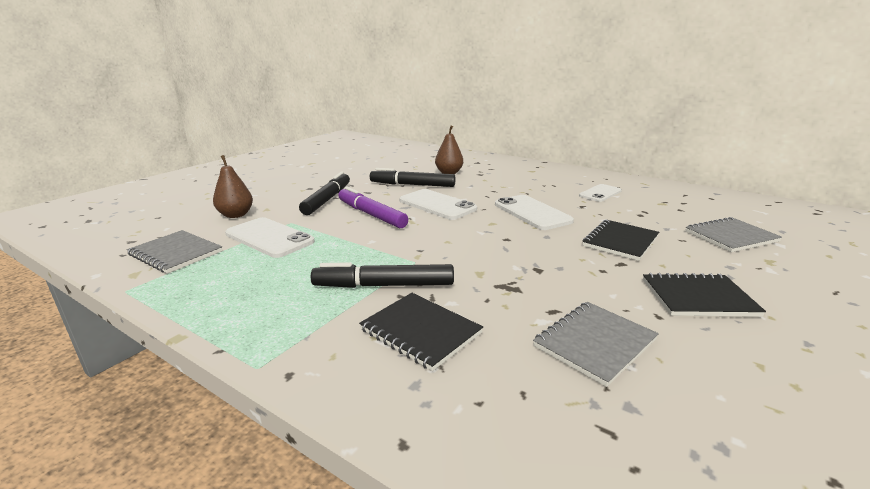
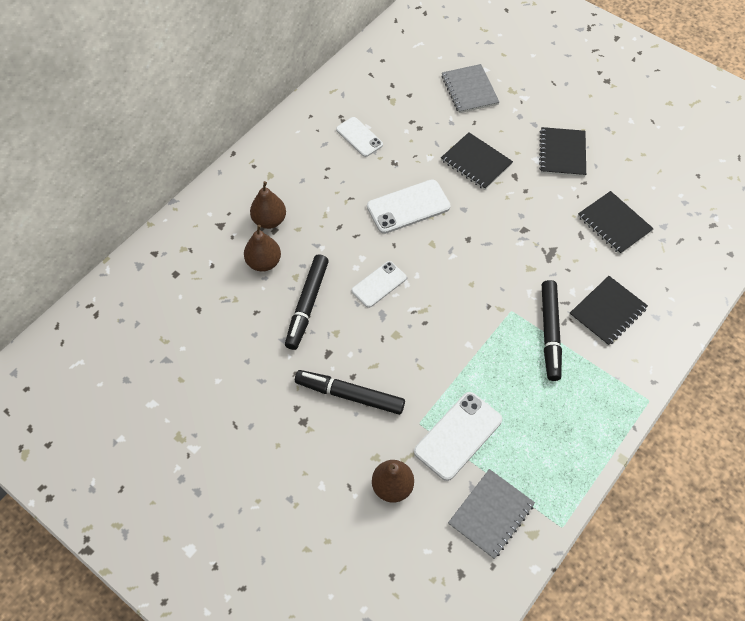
camera: 85 degrees left, 35 degrees up
(371, 214) = (402, 347): purple marker -> none
(437, 205) = (379, 284): white phone -> white phone, size x0.65
(488, 172) = (269, 220): none -> brown pear
(594, 343) = (614, 224): grey notebook -> black notebook

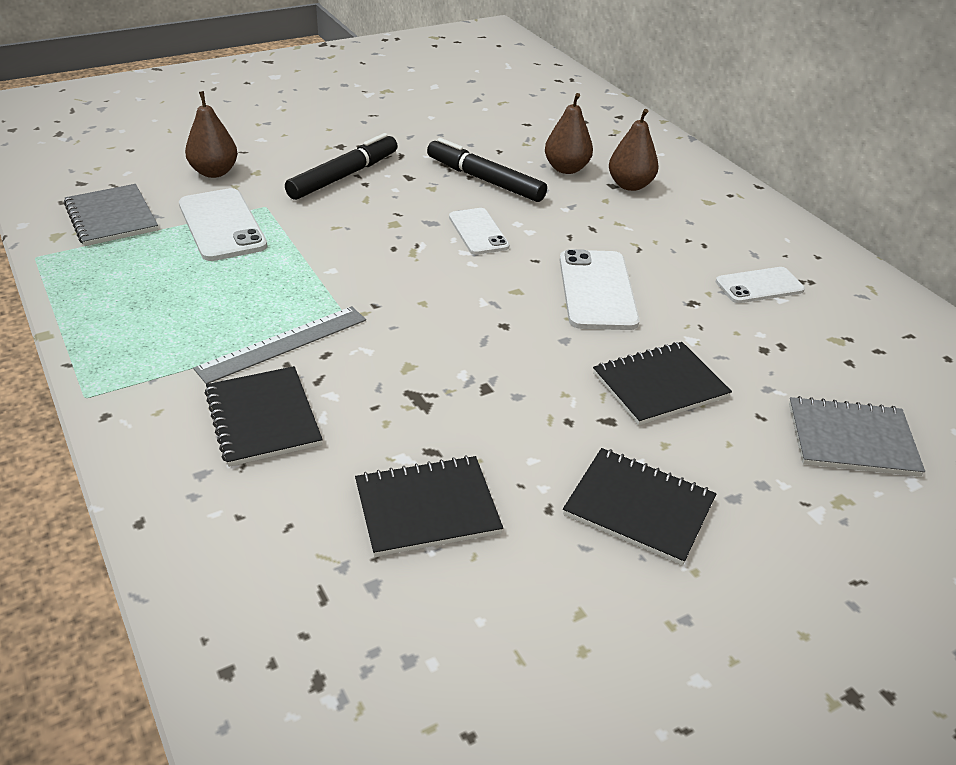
camera: 110 degrees right, 20 degrees down
(550, 333) = (283, 344): black marker -> grey ruler

